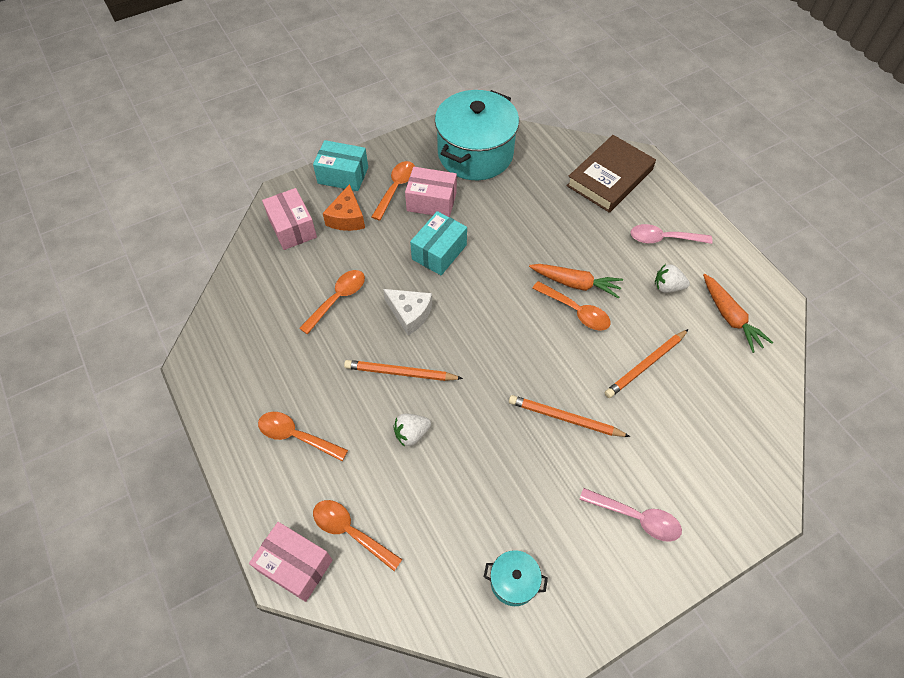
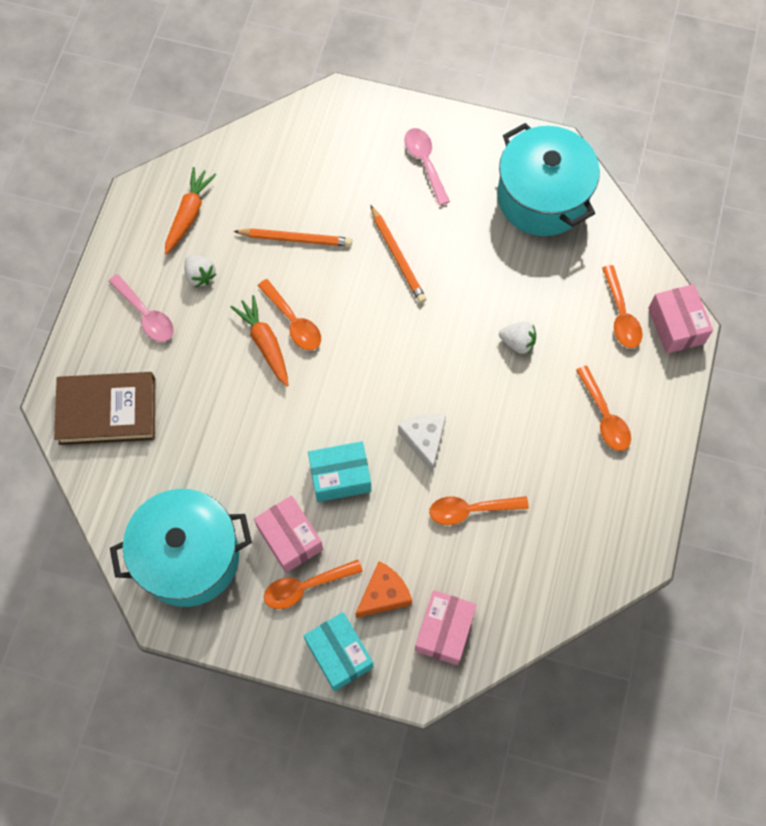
camera: 135 degrees left, 10 degrees up
(400, 373) = (481, 396): orange pencil -> none
(513, 581) = (542, 197): turquoise pot -> turquoise pot, size x2.31
(576, 311) = (293, 322): orange spoon -> orange spoon turned 150 degrees clockwise

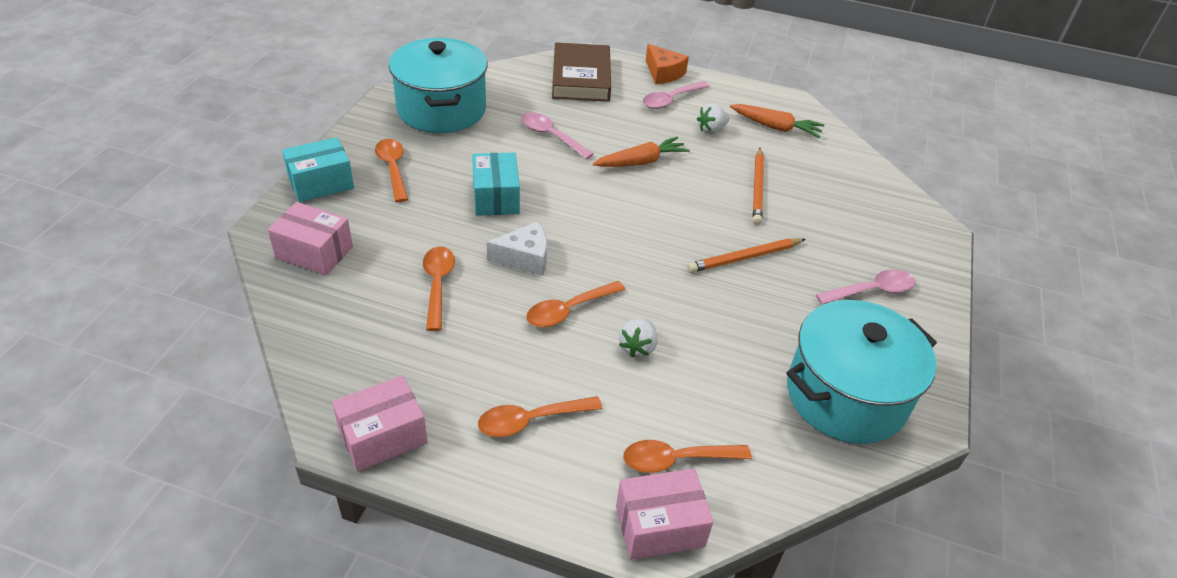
camera: 90 degrees right, 25 degrees down
(229, 434) = (551, 136): none -> pink spoon
(290, 538) = (442, 163): pink box -> pink box (383, 436)
(293, 322) = (664, 180): orange spoon -> orange spoon (568, 310)
(384, 594) = (367, 215): orange cheese -> orange cheese (663, 73)

